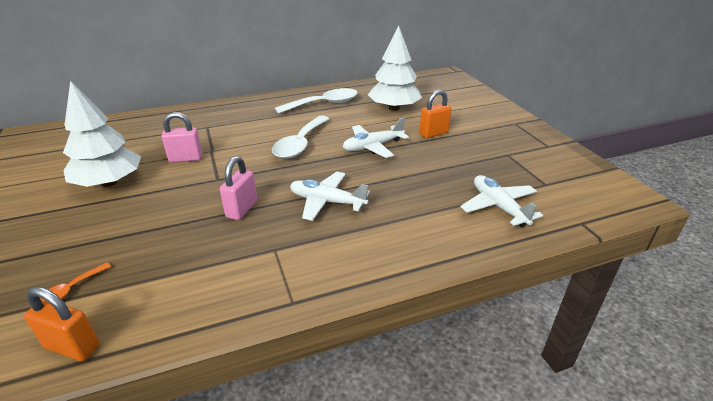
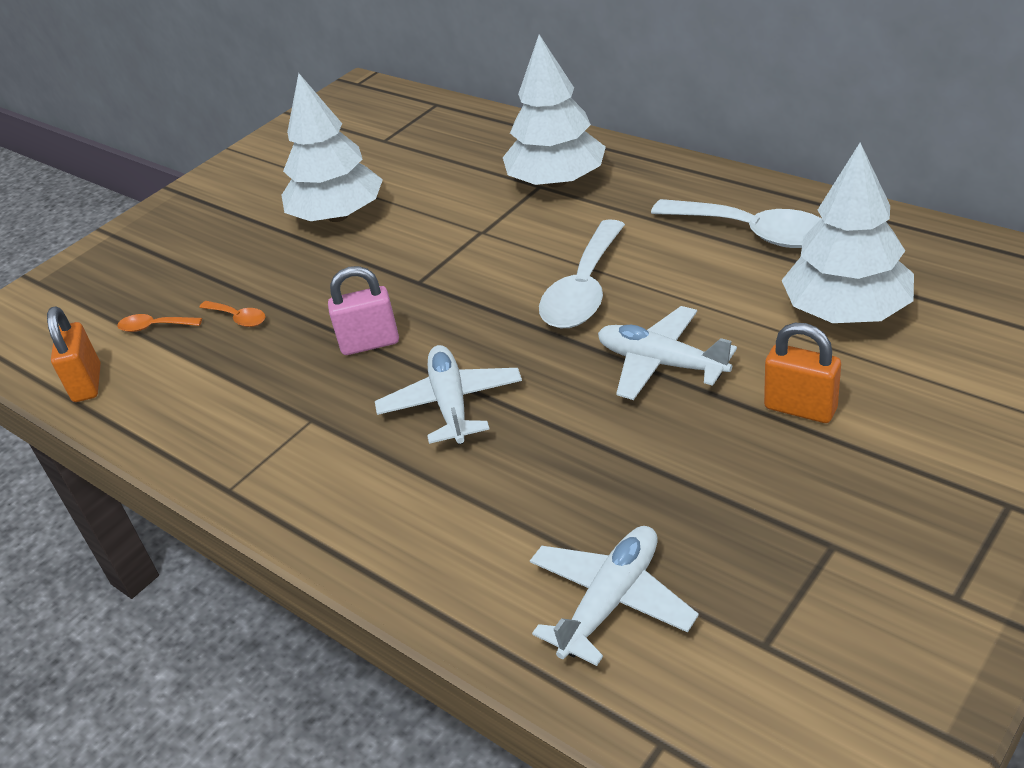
camera: 65 degrees right, 5 degrees up
(134, 248) = (238, 318): none -> orange spoon
(186, 159) = (440, 227): pink padlock -> none
(212, 122) = (556, 181): none -> white tree
(300, 144) = (584, 290): white spoon -> white spoon turned 60 degrees counterclockwise

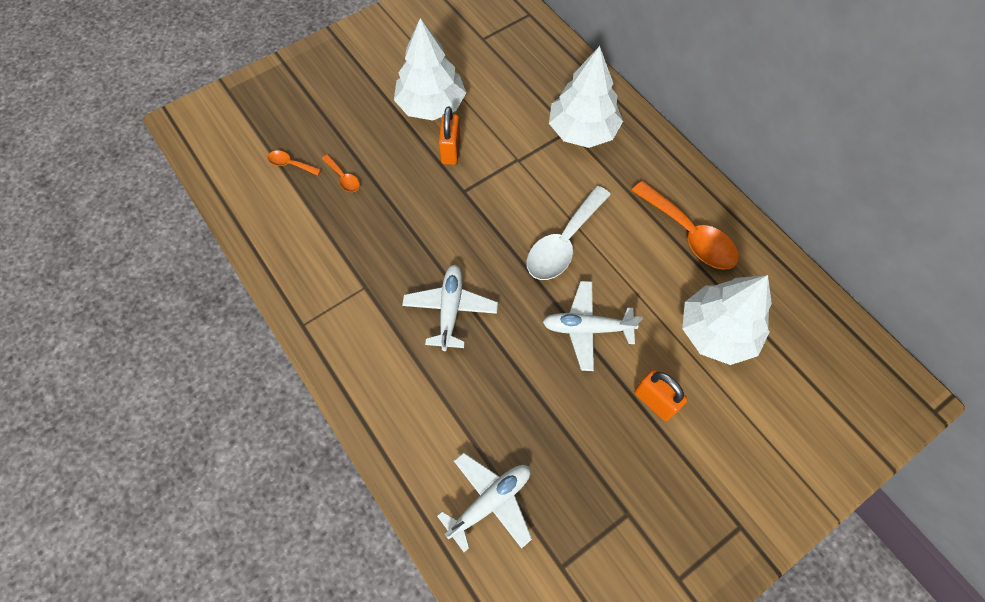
camera: 10 degrees right, 25 degrees up
(87, 383) = (240, 199): orange padlock -> orange padlock (450, 151)
(370, 343) = (417, 235): pink padlock -> none
(661, 363) = (587, 328): white plane -> white plane turned 45 degrees counterclockwise
(753, 232) = (689, 235): white spoon -> orange spoon

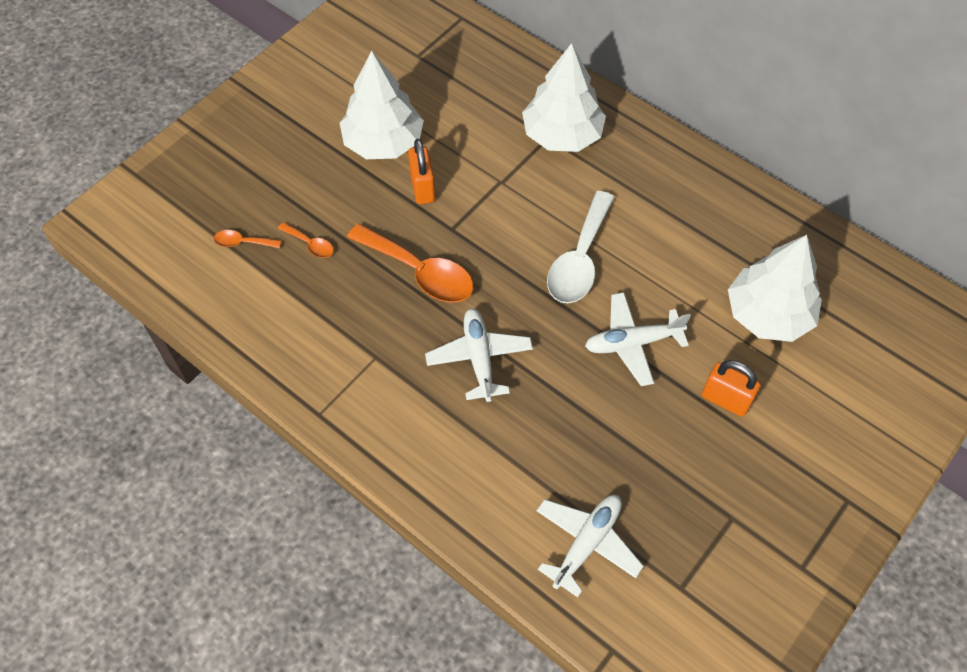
camera: 15 degrees left, 5 degrees down
(689, 235) = (710, 221): orange spoon -> orange spoon (420, 272)

